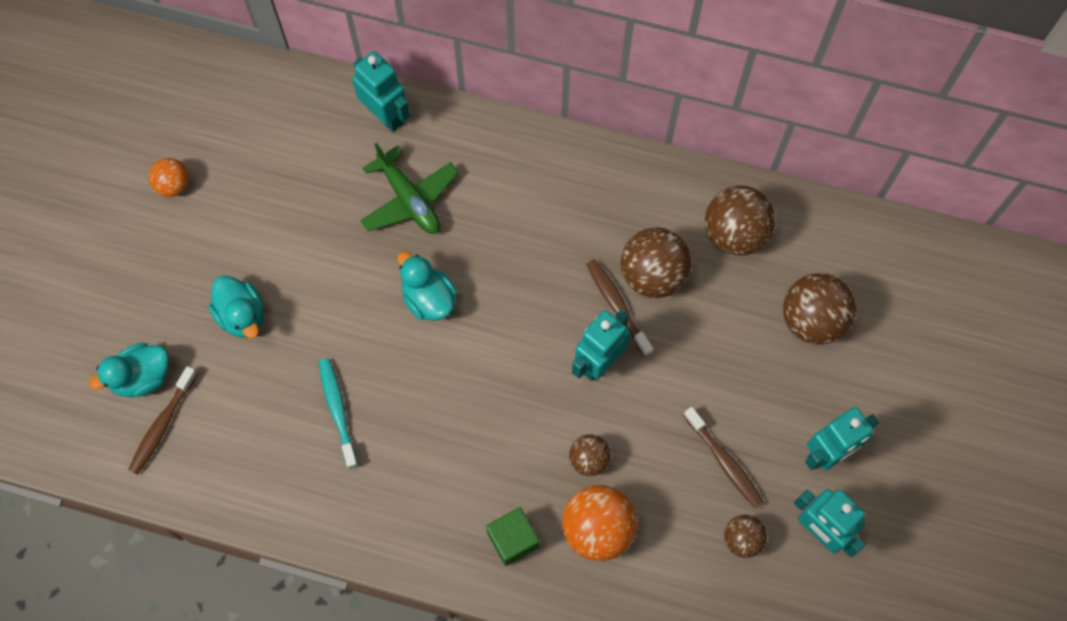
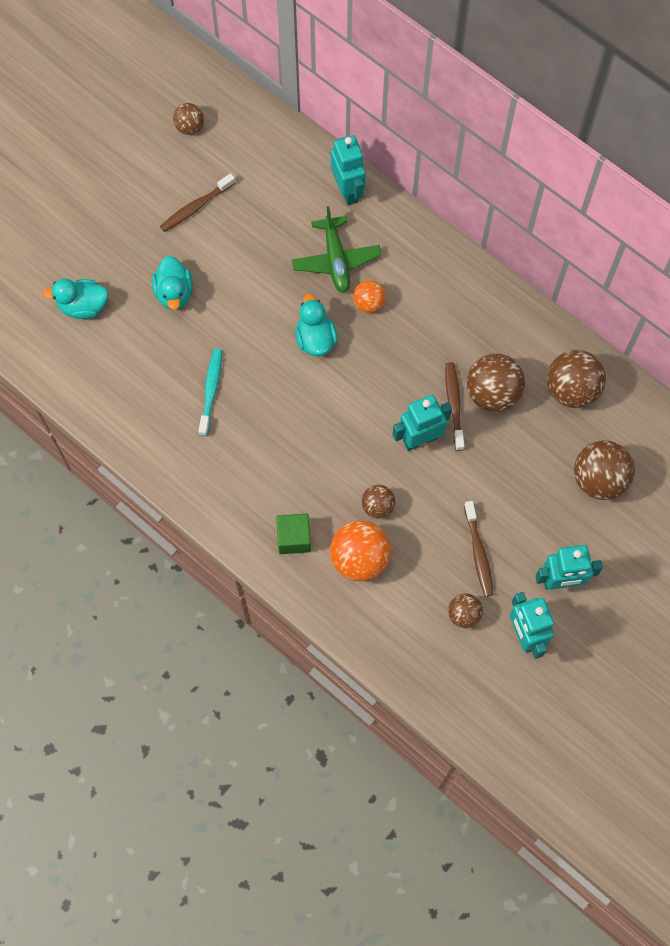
camera: 25 degrees right, 0 degrees up
(162, 425) = (82, 346): brown toothbrush -> brown toothbrush (196, 207)
(171, 117) = (190, 127): none -> brown ball
(173, 185) = (168, 178): orange ball -> orange ball (369, 303)

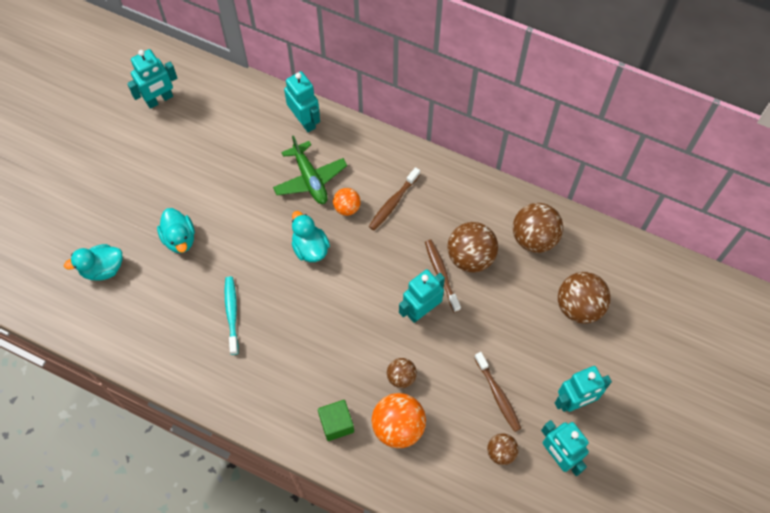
camera: 15 degrees left, 5 degrees down
(190, 127) = (159, 99): brown ball -> turquoise robot
(196, 207) = (180, 163): brown toothbrush -> brown toothbrush (393, 203)

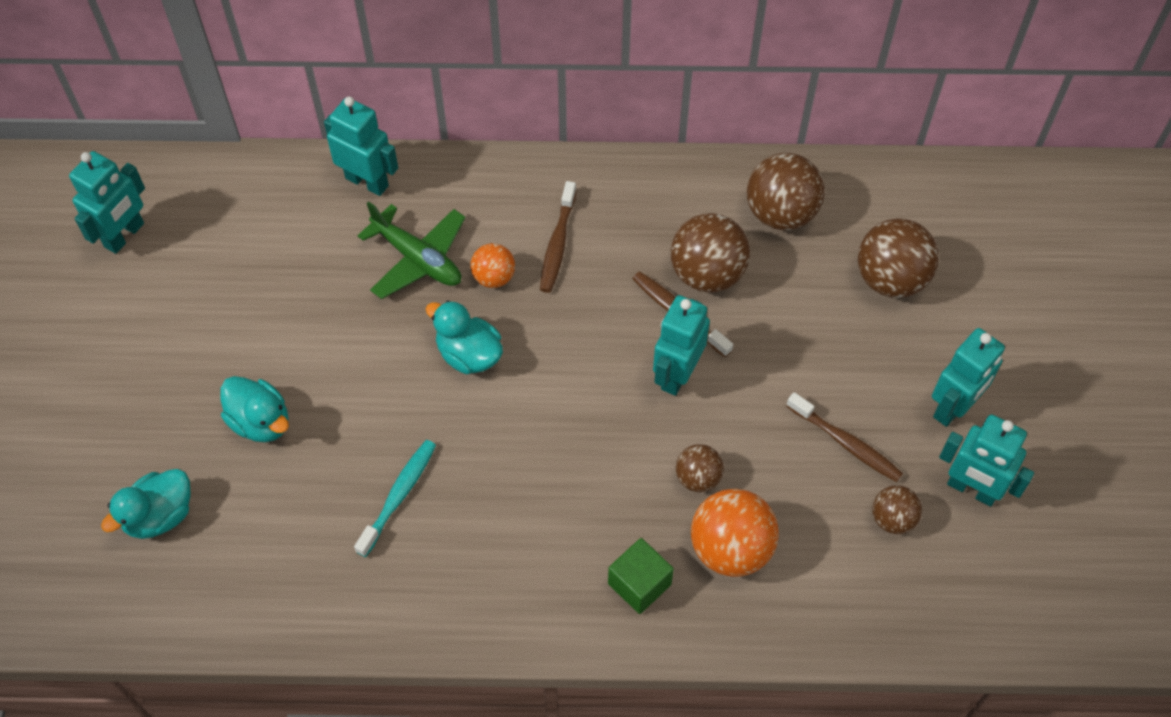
camera: 25 degrees left, 5 degrees down
(232, 313) = (399, 495): turquoise toothbrush -> turquoise toothbrush turned 60 degrees clockwise

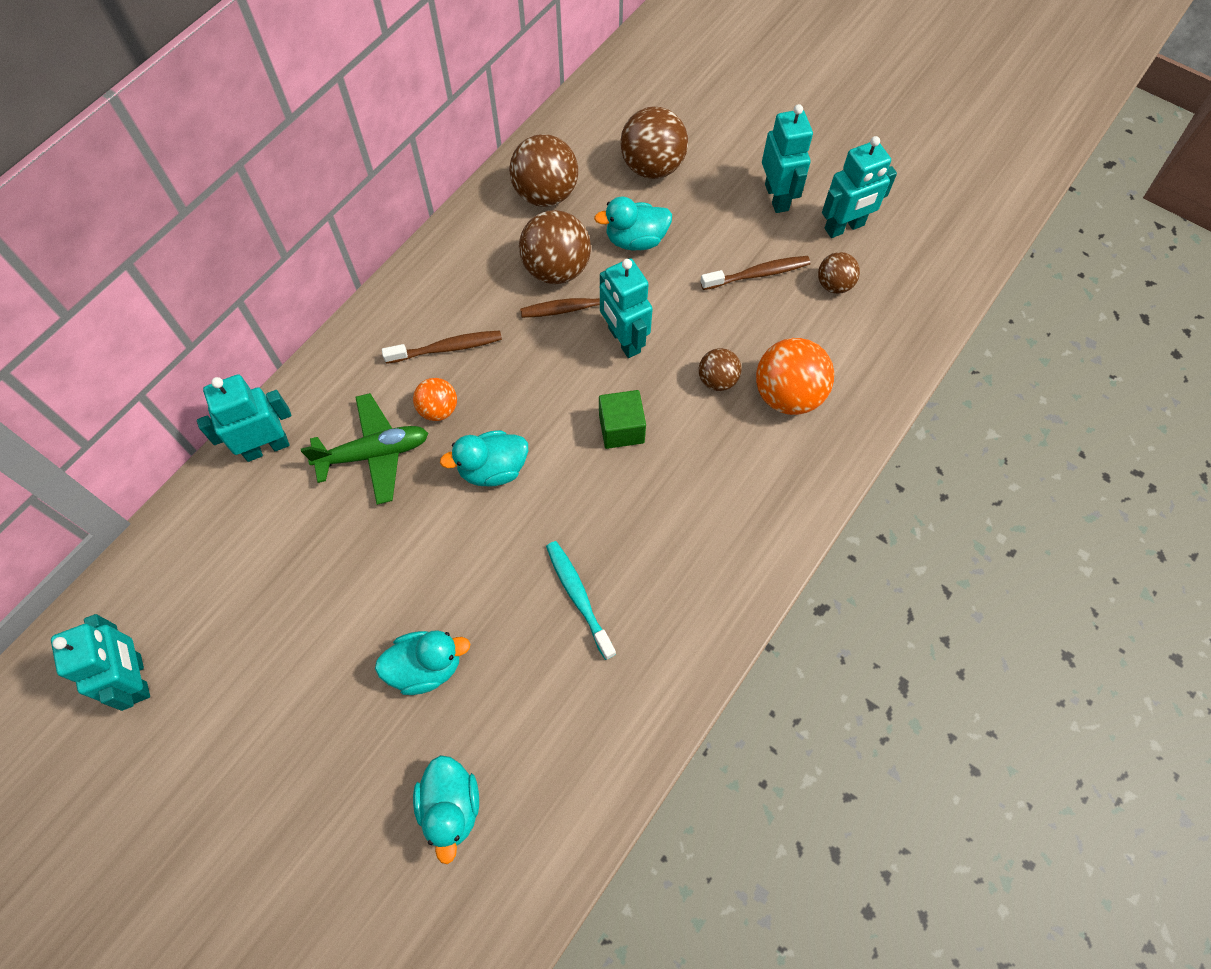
camera: 55 degrees left, 5 degrees up
(557, 244) = (447, 348): brown toothbrush -> brown toothbrush turned 60 degrees counterclockwise
(639, 584) = (775, 471): green cube -> green cube (621, 429)
(794, 316) = (635, 240): none -> turquoise duck

